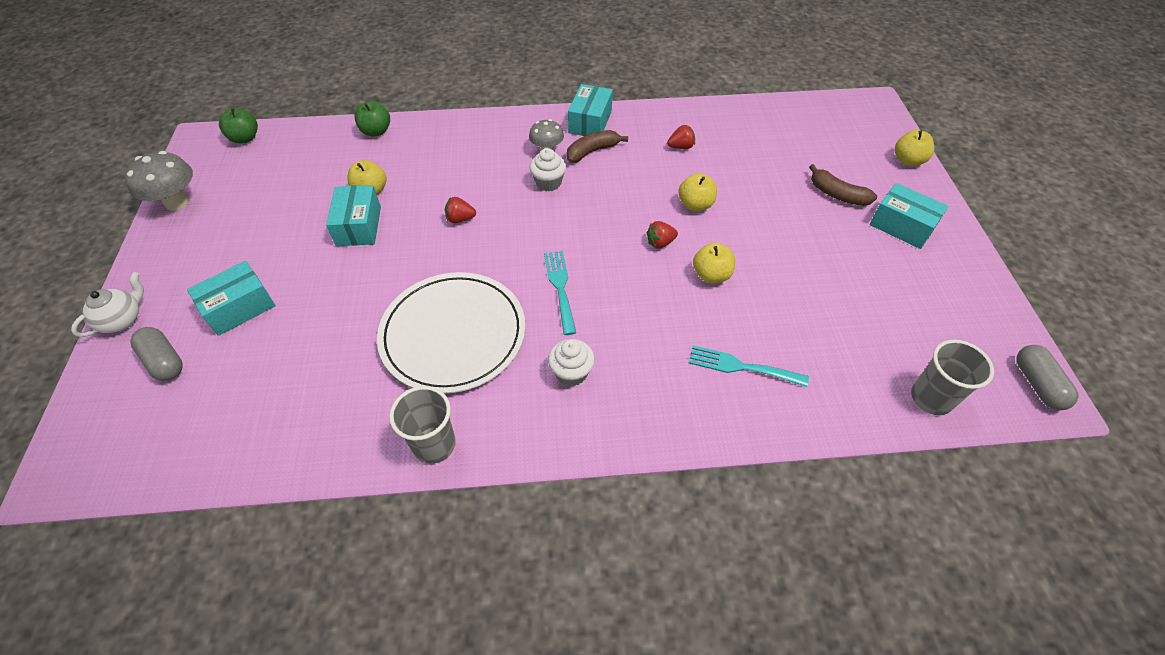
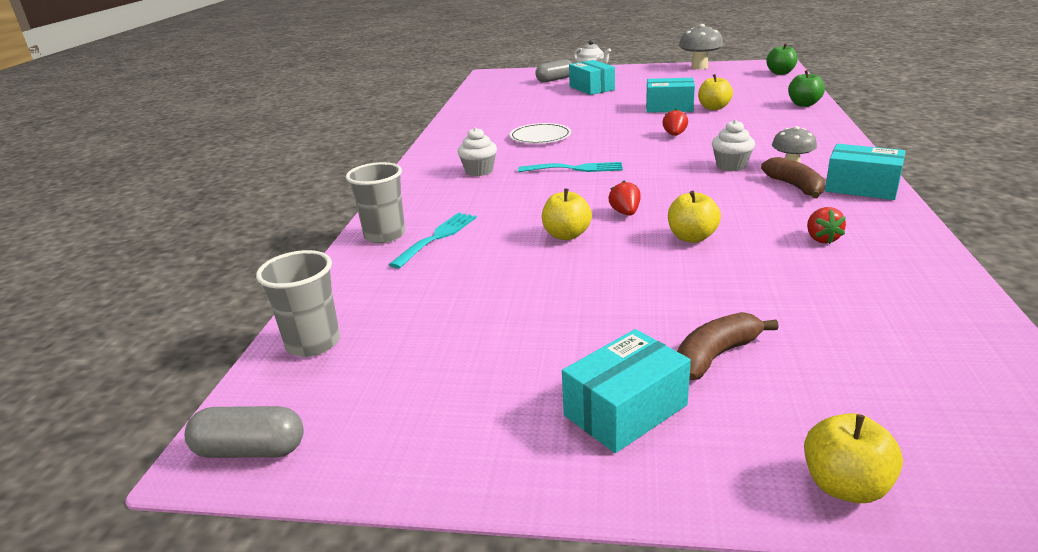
camera: 105 degrees right, 25 degrees down
(434, 444) = (448, 135): grey cup -> grey cup (385, 235)
(453, 334) = (540, 136): white plate -> white plate, size x0.52

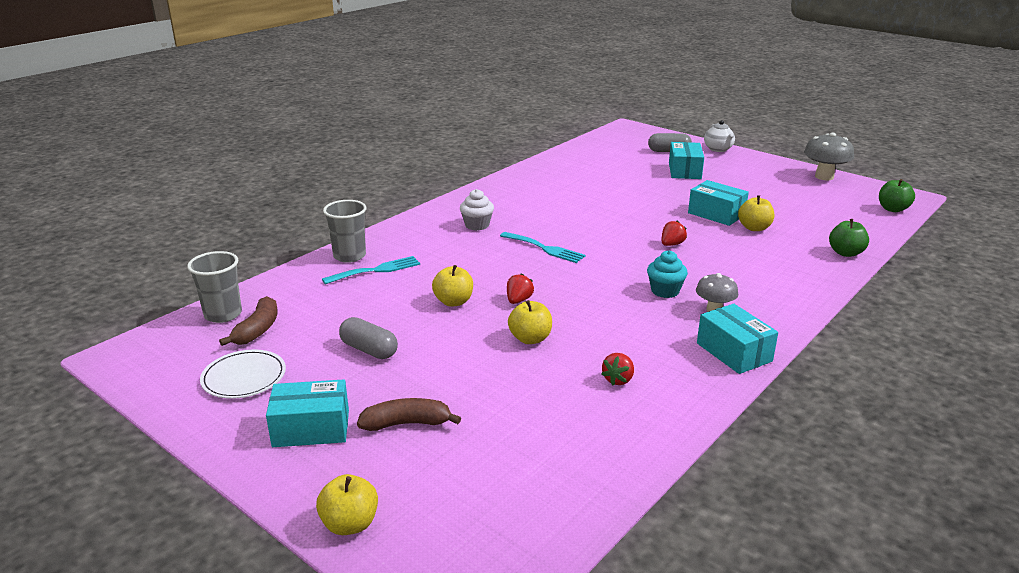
camera: 30 degrees right, 0 degrees up
(250, 450) = (129, 361): grey capsule -> grey capsule (369, 350)
(540, 136) = (565, 208): white plate -> white plate (244, 377)
(731, 166) = (665, 291): white cupcake -> turquoise cupcake
(795, 187) = (681, 330): brown banana -> brown banana (257, 330)

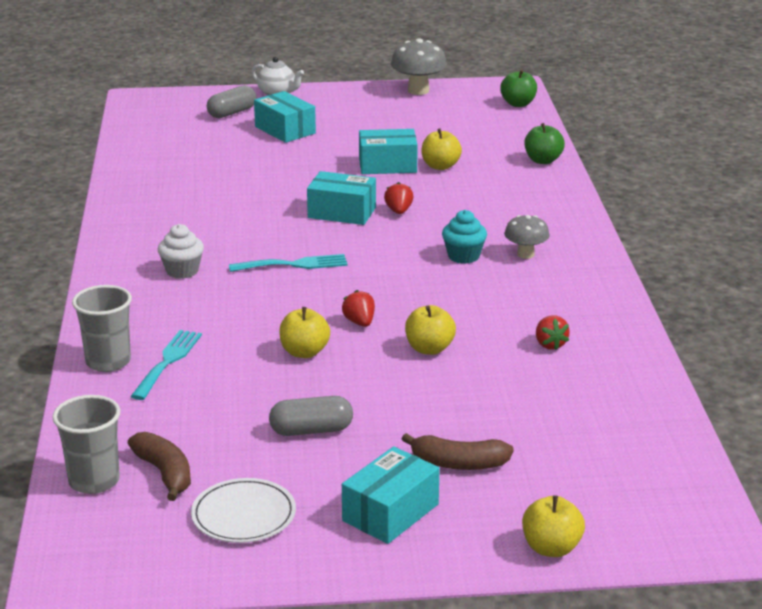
camera: 45 degrees left, 0 degrees up
(407, 423) = (458, 463): brown banana -> brown banana turned 120 degrees counterclockwise
(734, 352) = (592, 281): turquoise box -> turquoise box (342, 212)

